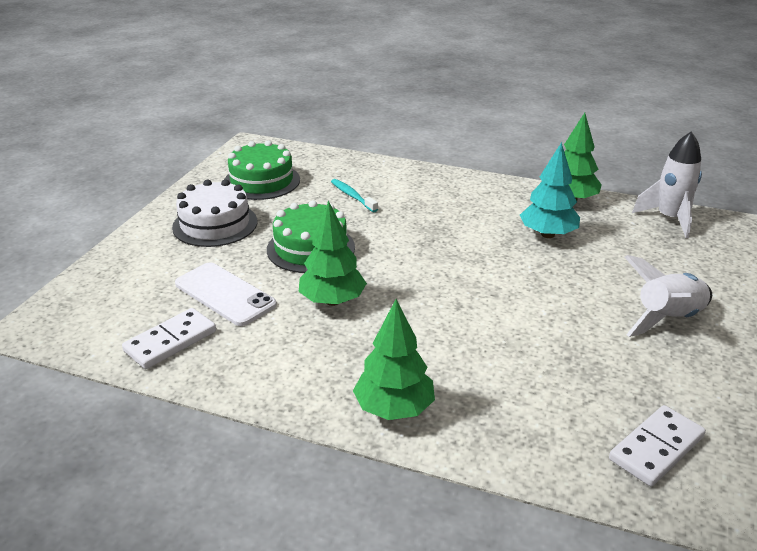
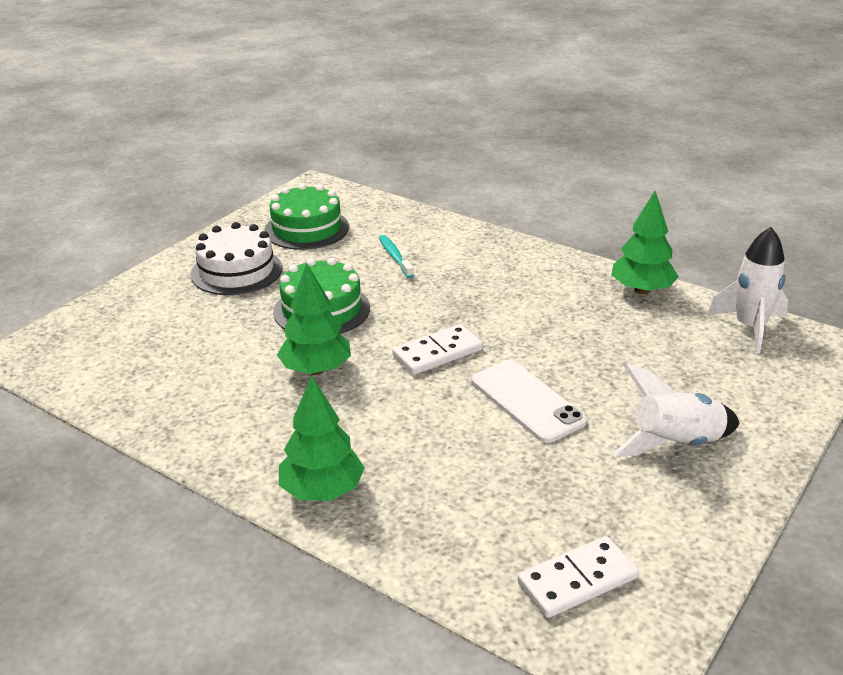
camera: 15 degrees right, 0 degrees up
(170, 341) = (138, 388): white domino -> white domino (437, 353)
(225, 294) = (212, 347): white phone -> white phone (527, 401)
(548, 234) = (591, 328): turquoise tree -> none

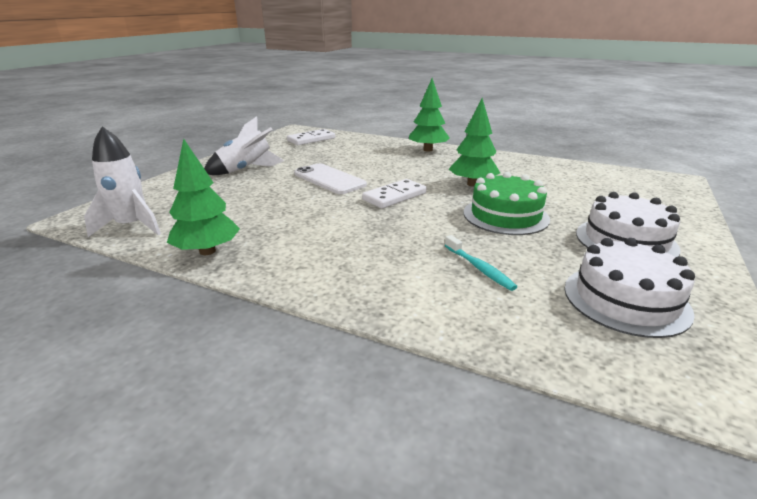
camera: 170 degrees right, 5 degrees down
(306, 229) = (625, 299): green cake -> white cake

